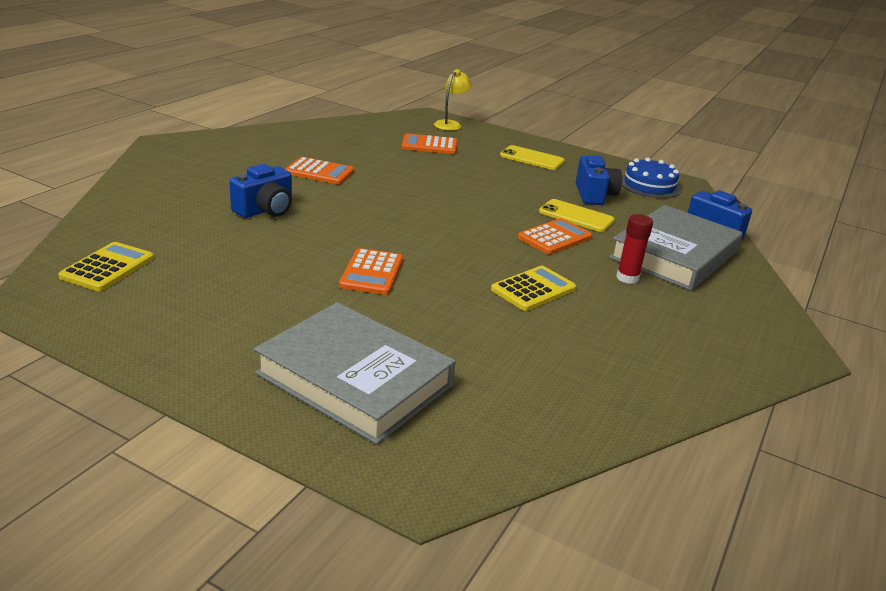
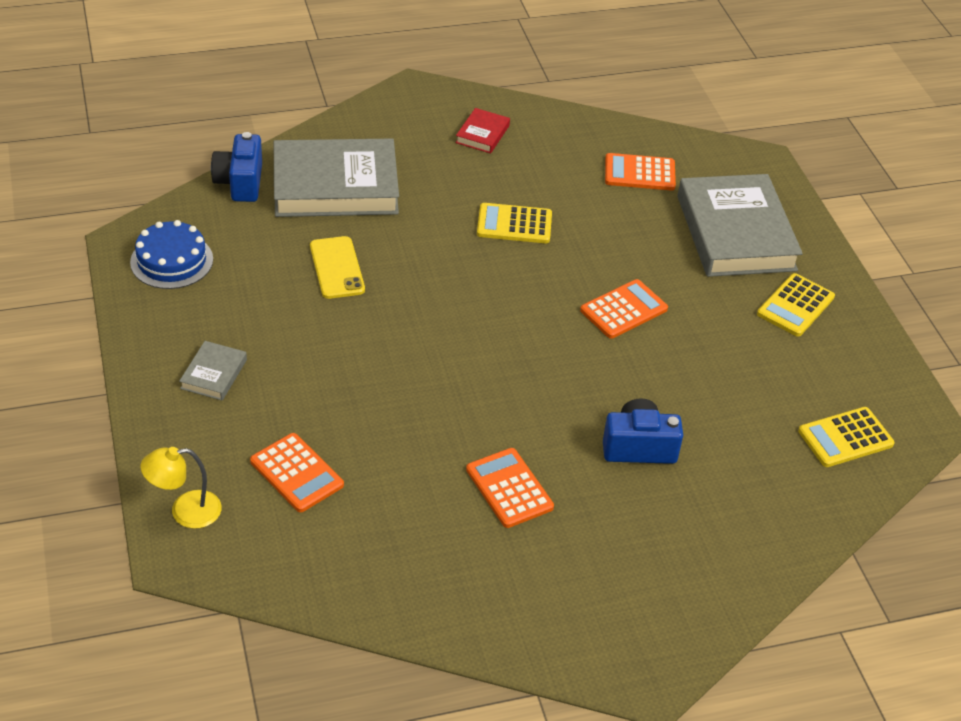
camera: 135 degrees left, 15 degrees up
(229, 341) = (795, 306): none -> yellow calculator
(532, 158) = (214, 374): yellow phone -> grey book
(554, 237) = (405, 258): orange calculator -> orange calculator (639, 173)
(594, 195) = (261, 281): blue camera -> none
(627, 278) = (420, 191): red glue stick -> none
(683, 345) = (482, 134): none -> red book

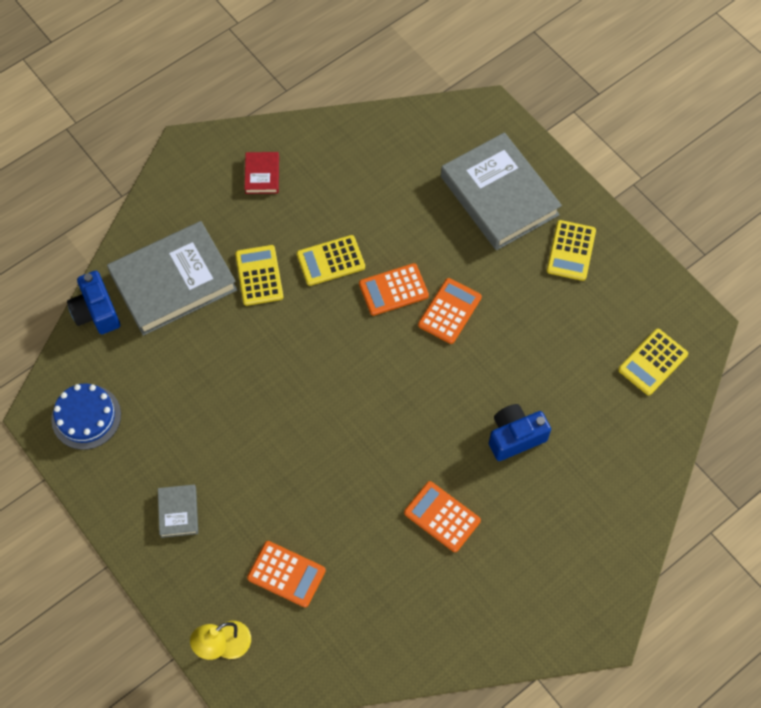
camera: 20 degrees left, 20 degrees up
(337, 268) = (217, 366): yellow phone -> none
(429, 210) = (259, 276): none -> yellow calculator
(639, 173) = (402, 164): orange calculator -> orange calculator (393, 290)

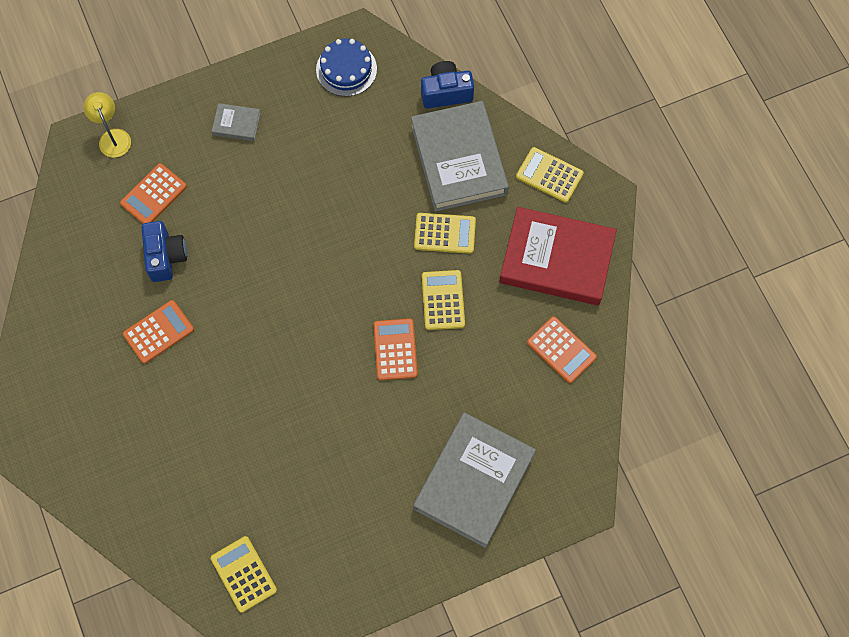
camera: 105 degrees right, 5 degrees up
(262, 175) = (556, 260): red book -> red book, size x2.29
(449, 311) = (357, 395): orange calculator -> orange calculator (561, 350)
(499, 196) = (473, 481): grey book -> grey book turned 45 degrees counterclockwise
(515, 437) = (210, 417): blue camera -> blue camera (165, 257)
(571, 251) = (390, 534): yellow calculator -> yellow calculator (549, 175)

